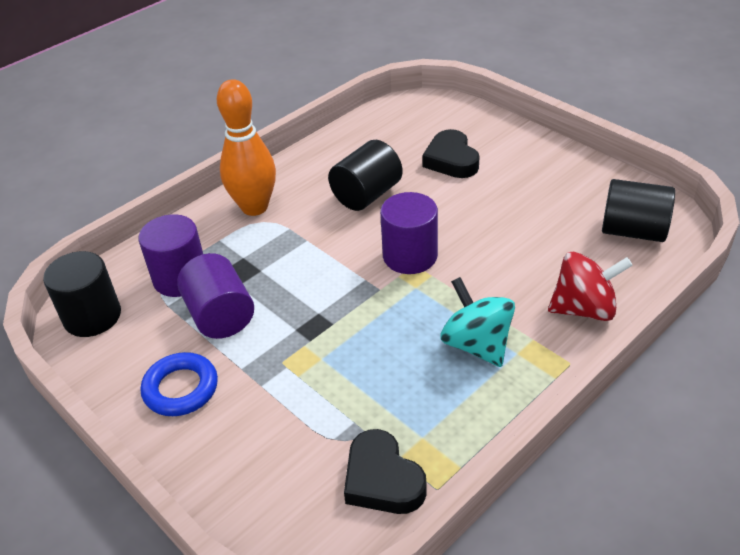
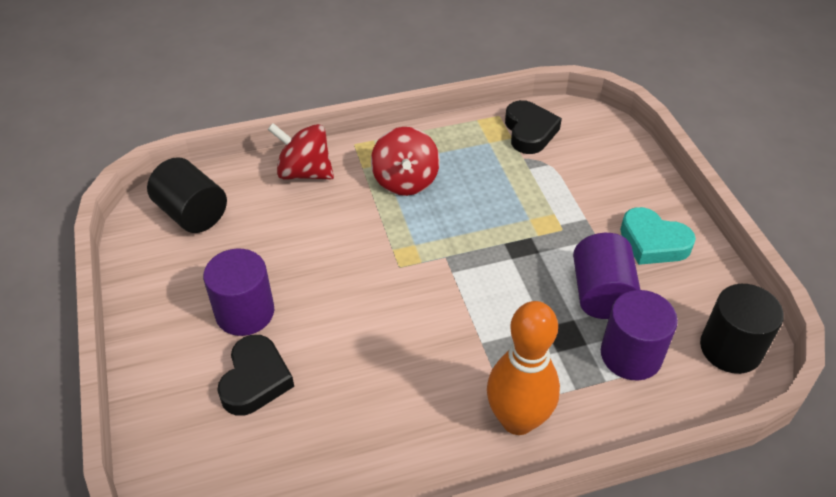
camera: 155 degrees left, 5 degrees up
(181, 389) = (653, 242): blue ring -> turquoise heart
(367, 195) = (383, 374): black cylinder -> none
(410, 256) = (396, 277): purple cylinder -> purple cylinder (245, 312)
(476, 344) = (405, 181): turquoise spinning top -> red spinning top

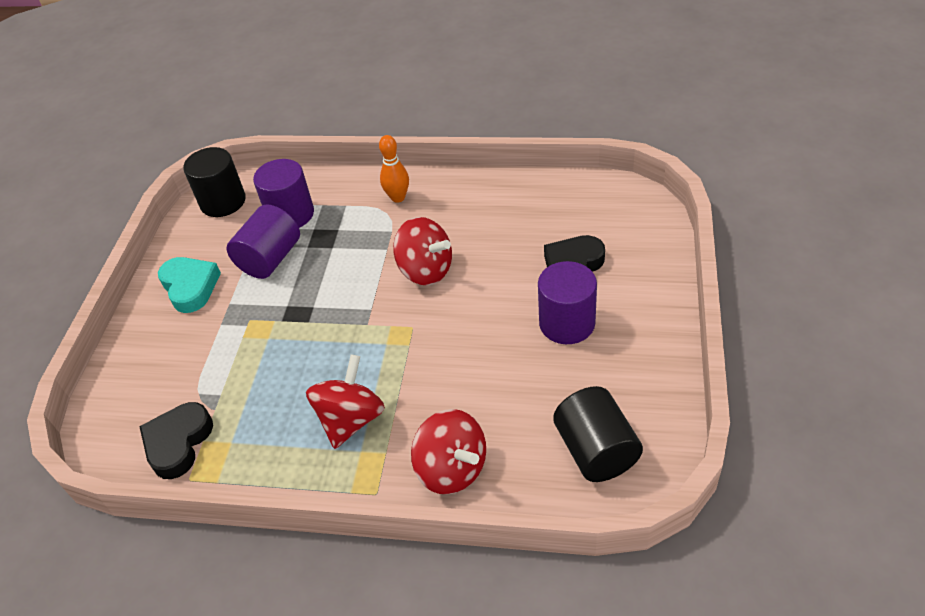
camera: 150 degrees left, 0 degrees up
(421, 329) = (426, 270): none -> red spinning top
(517, 420) = (398, 197): orange bowling pin -> orange bowling pin, size x0.57

